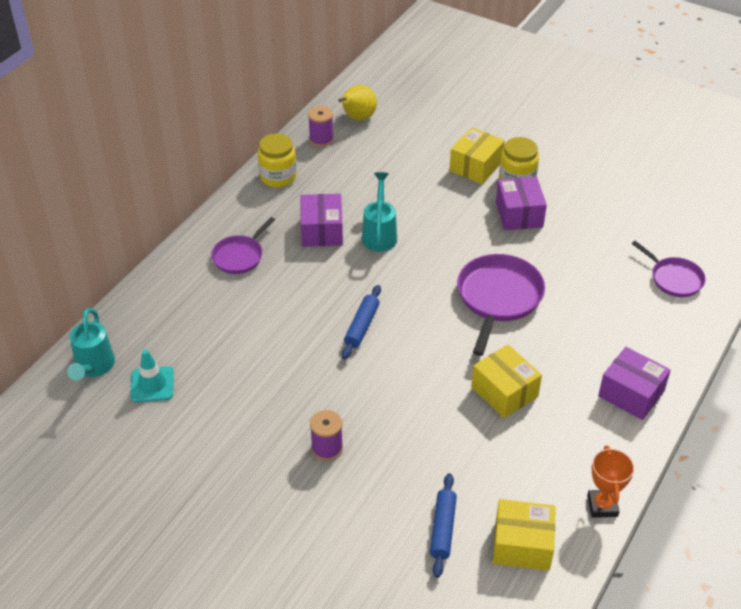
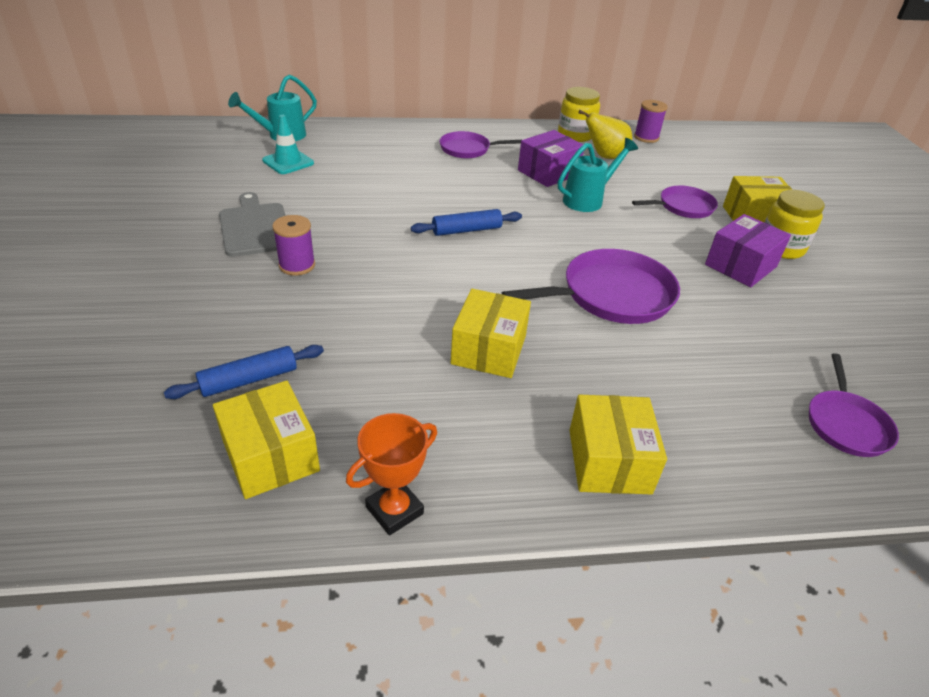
camera: 50 degrees right, 5 degrees down
(248, 452) = (255, 227): none -> grey cutting board
(357, 118) = (698, 143): yellow pear -> yellow pear (605, 157)
(432, 191) = (683, 207): none -> purple pan
(631, 394) = (609, 461): purple box -> yellow box

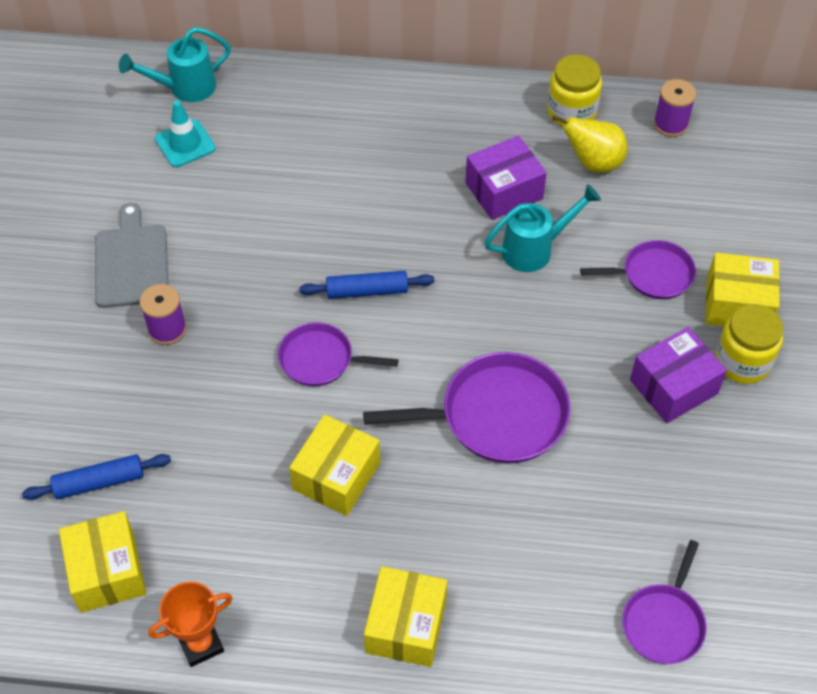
camera: 15 degrees right, 15 degrees up
(467, 149) = (414, 133): purple pan -> purple pan (320, 359)

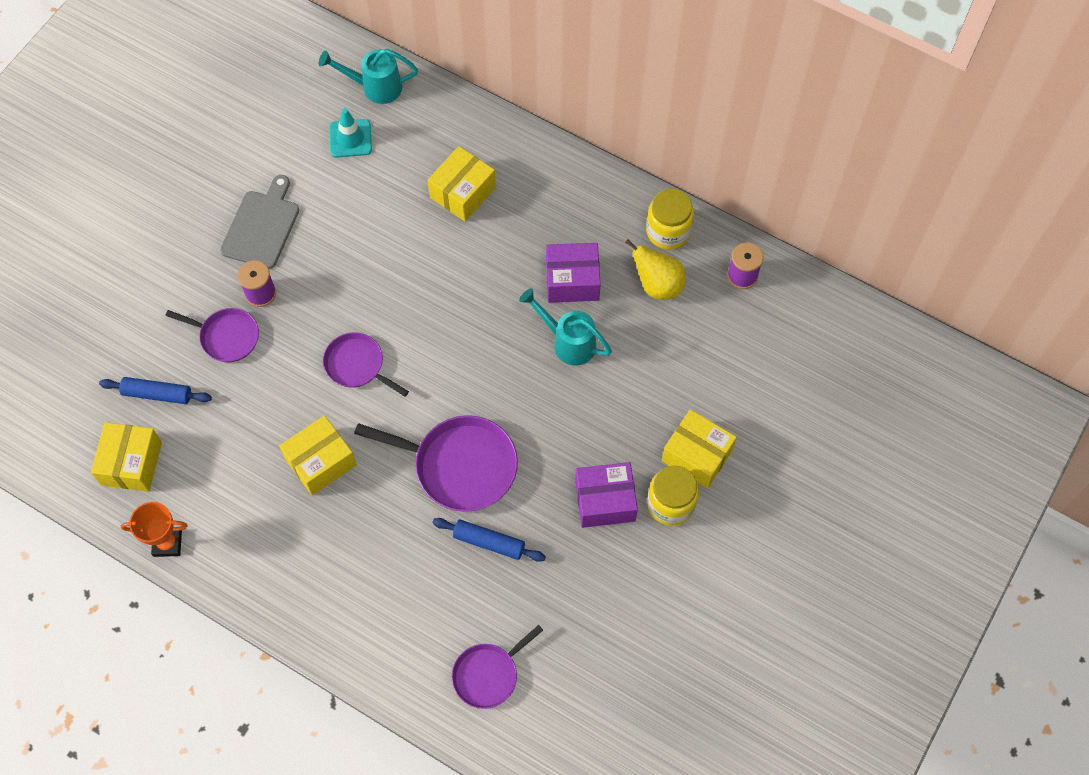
camera: 25 degrees right, 10 degrees up
(367, 291) = (420, 323): blue rolling pin -> blue rolling pin (489, 542)
(406, 626) = (309, 594): yellow box -> yellow box (463, 192)
(535, 249) = (567, 342): turquoise watering can -> turquoise watering can turned 150 degrees counterclockwise
(653, 274) = (646, 402): purple pan -> purple pan (227, 337)

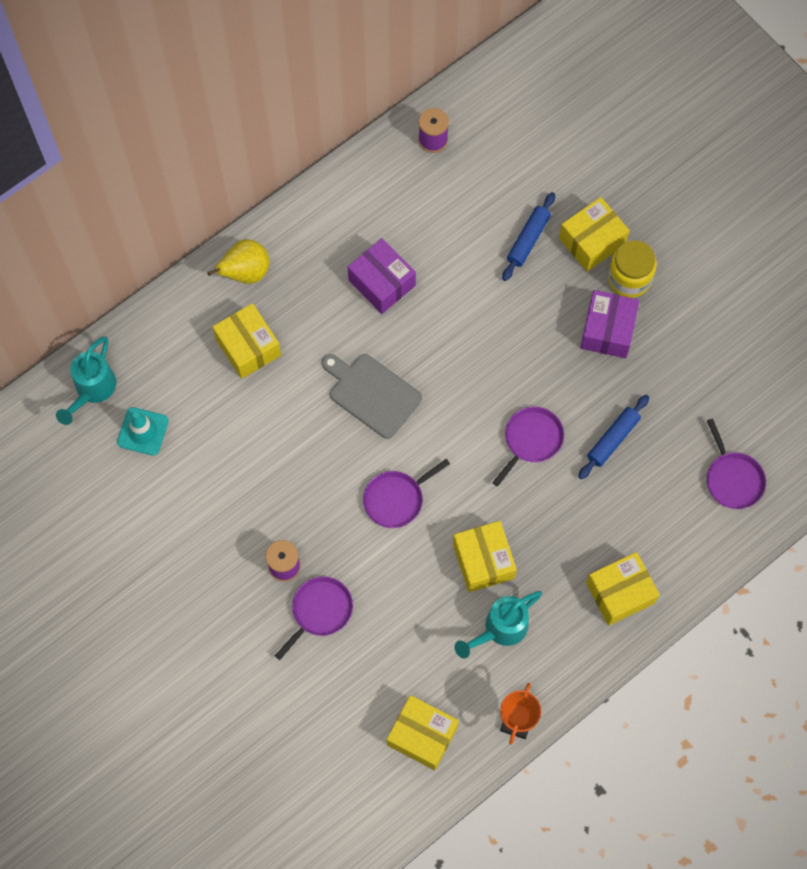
camera: 70 degrees left, 5 degrees up
(157, 394) = (357, 693): blue rolling pin -> blue rolling pin (528, 239)
(262, 226) = (209, 544): grey cutting board -> grey cutting board (372, 393)
(328, 599) = (620, 593): none -> yellow box
(460, 466) = (531, 440): purple pan -> purple pan, size x0.60
(567, 342) = (442, 308): turquoise watering can -> turquoise watering can (499, 629)
(572, 281) = (382, 283): purple box -> purple box turned 60 degrees counterclockwise
(657, 285) = (415, 212): yellow pear -> yellow pear (245, 272)
(668, 231) = (363, 184): yellow jar -> none

